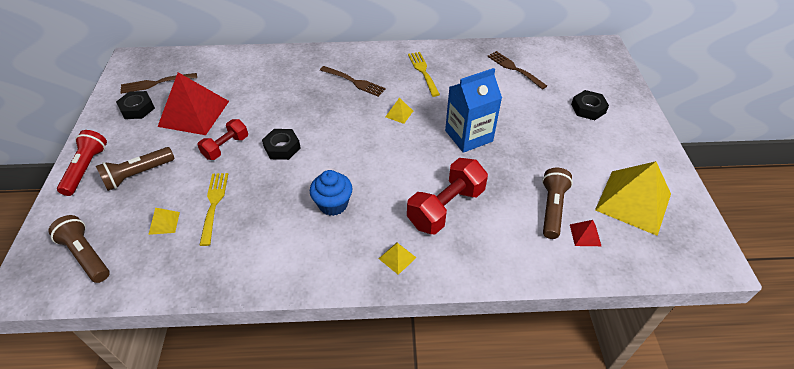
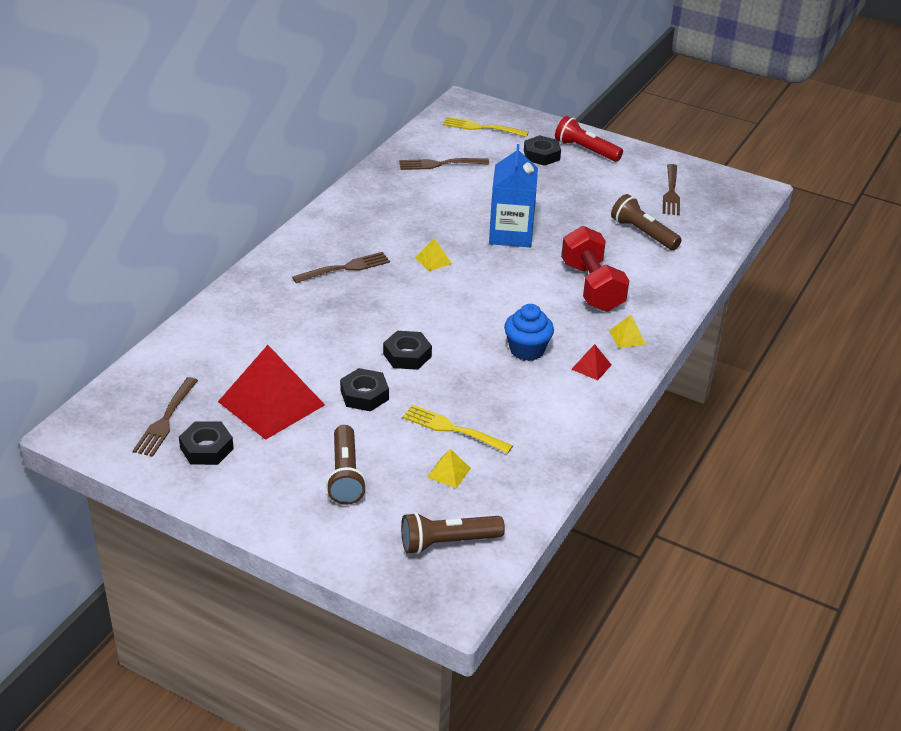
camera: 60 degrees left, 10 degrees down
(86, 169) = (290, 517): red flashlight -> red flashlight (586, 150)
(226, 147) = (364, 395): red dumbbell -> black nut
(423, 72) = (380, 218): yellow fork -> yellow fork (481, 127)
(585, 235) = (685, 232): red pyramid -> red pyramid (591, 367)
(633, 202) = (671, 192): yellow pyramid -> brown fork

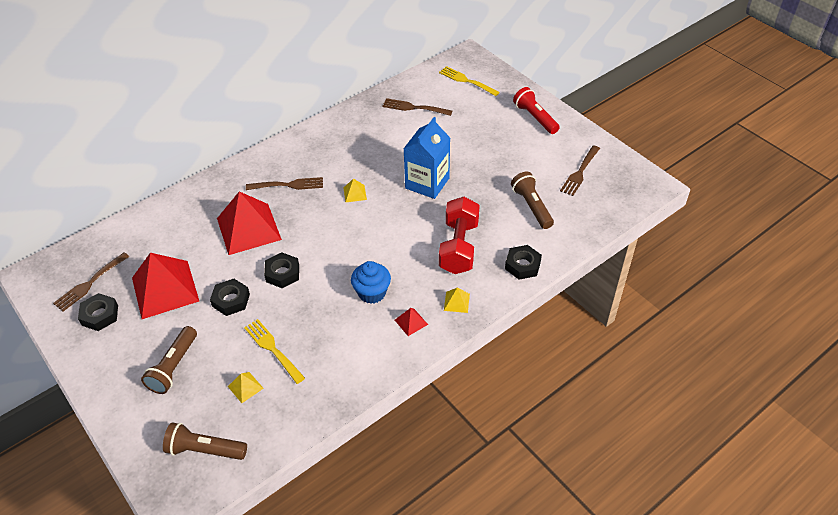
camera: 25 degrees right, 10 degrees up
(330, 321) = (248, 228): none -> red pyramid
(541, 155) = (497, 115): black nut -> black nut (522, 265)

